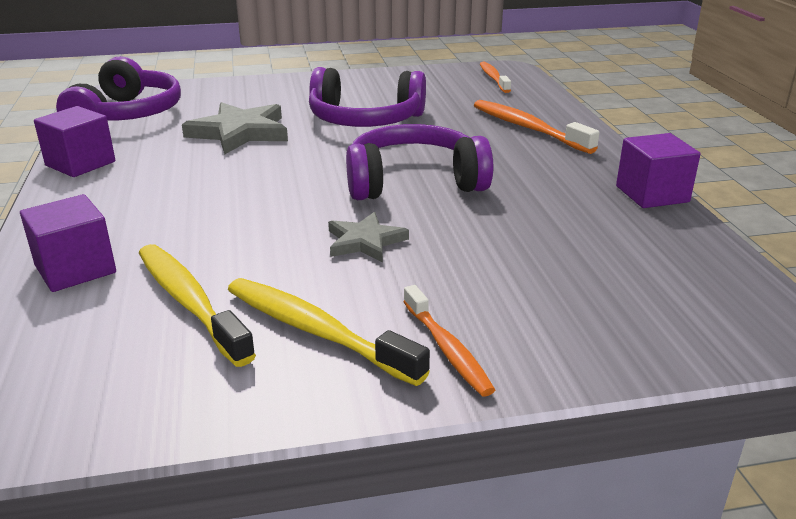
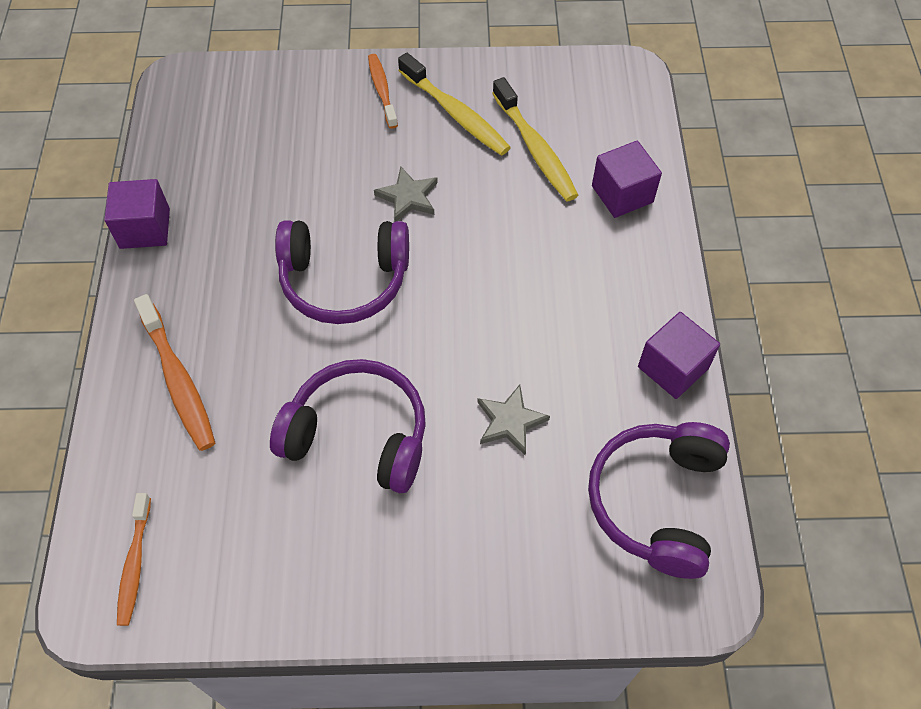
camera: 170 degrees left, 30 degrees up
(240, 132) = (510, 421): grey star -> grey star, size x0.60

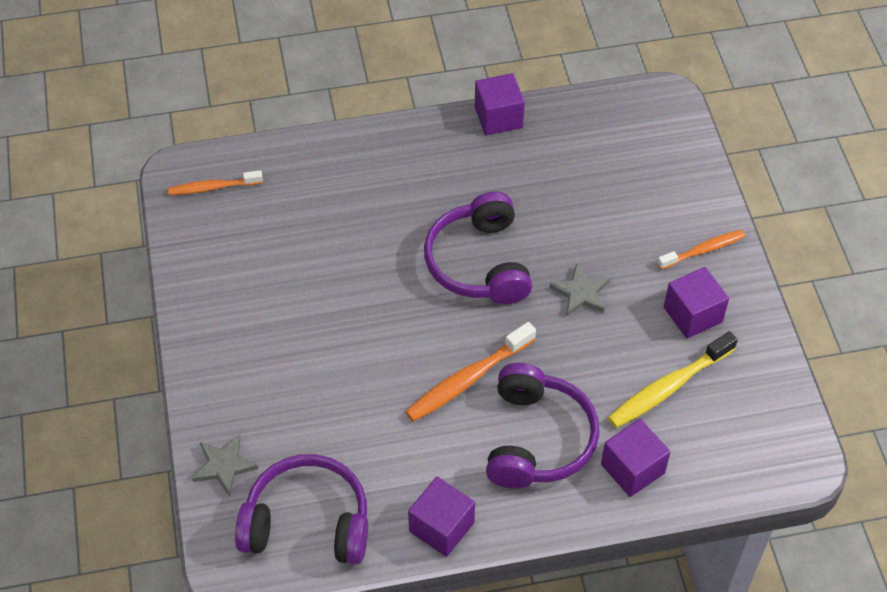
camera: 80 degrees right, 5 degrees down
(178, 380) = (362, 175): orange toothbrush -> orange toothbrush (467, 379)
(358, 435) = (335, 300): purple headphones -> purple headphones (537, 439)
(456, 114) = (692, 314): yellow toothbrush -> purple cube
(510, 421) = (365, 404): grey star -> grey star (224, 466)

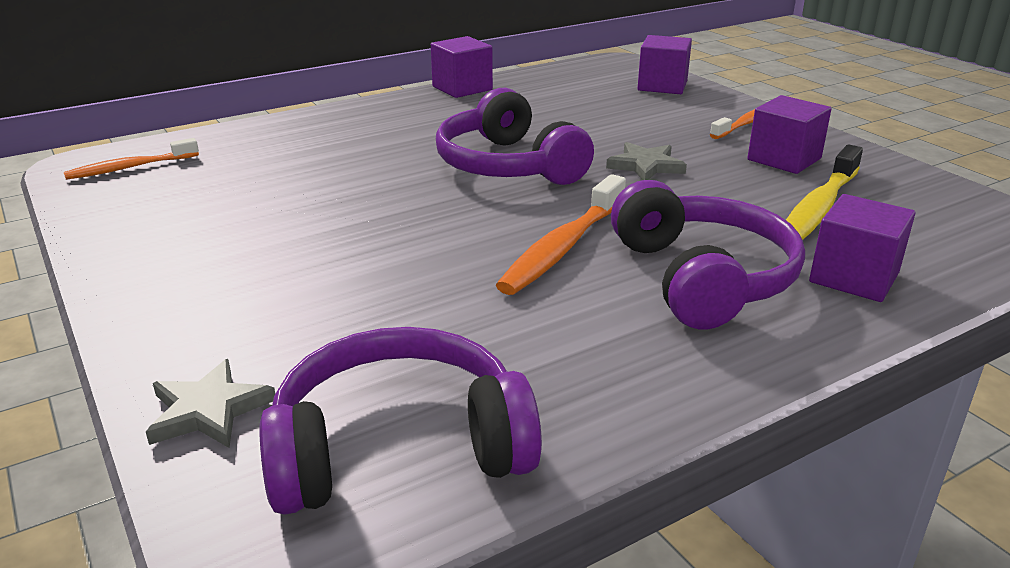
camera: 20 degrees left, 25 degrees down
(441, 527) = (640, 396): purple cube -> purple cube (662, 86)

